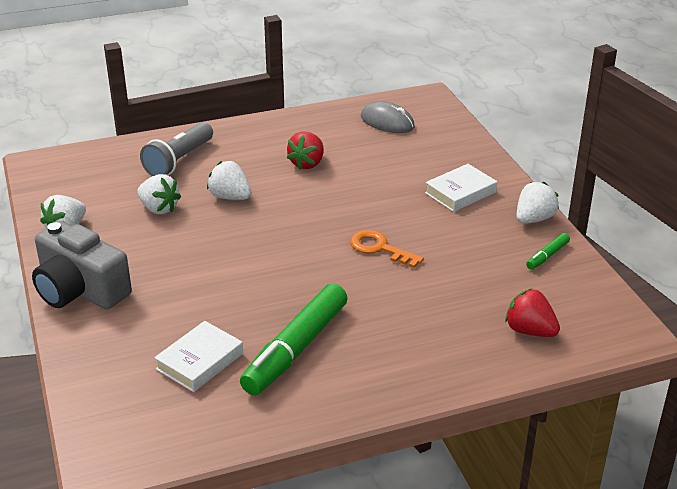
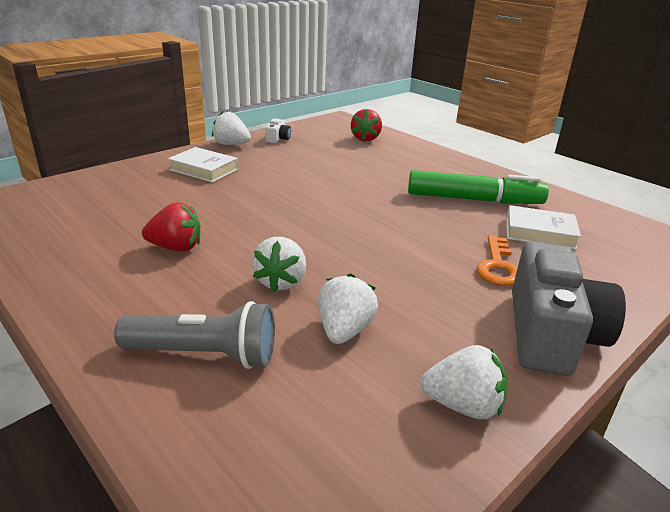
camera: 115 degrees left, 5 degrees down
(380, 248) = (316, 189): orange key -> orange key (498, 266)
(387, 122) = (56, 217): grey mouse -> none
(547, 256) = (278, 139): green marker -> white camera

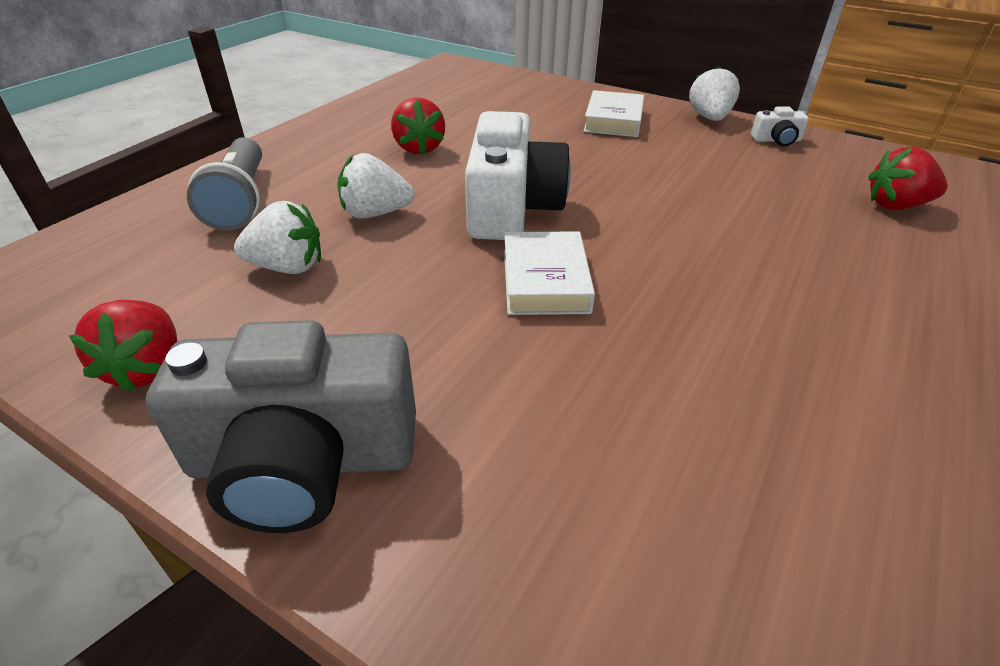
camera: 75 degrees right, 10 degrees up
(306, 228) = (512, 207): none -> white camera
(463, 405) = (148, 368): white strawberry -> red strawberry
(474, 199) = (758, 354): green marker -> none
(498, 266) = (499, 394): orange key -> none
(539, 233) = (681, 459): white book -> white book (545, 281)

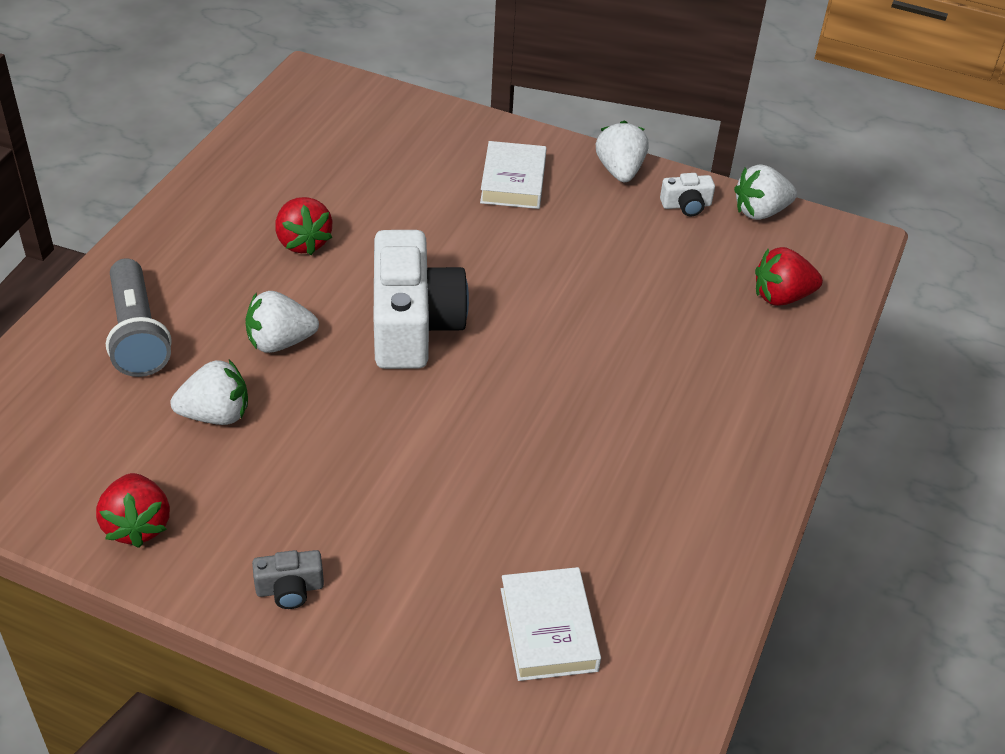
camera: 10 degrees left, 5 degrees up
(303, 461) = (290, 589): grey camera -> grey camera, size x0.42
(545, 281) = (452, 412): white book -> white book (548, 629)
(850, 147) = (760, 212): none -> white strawberry

